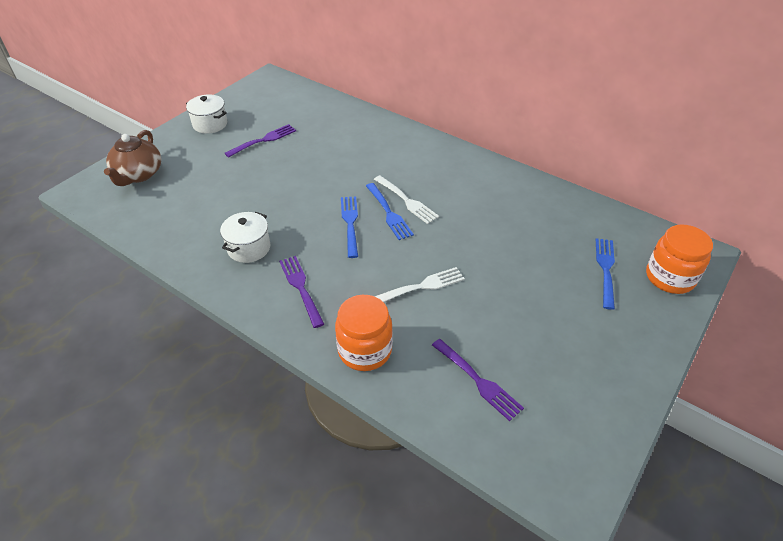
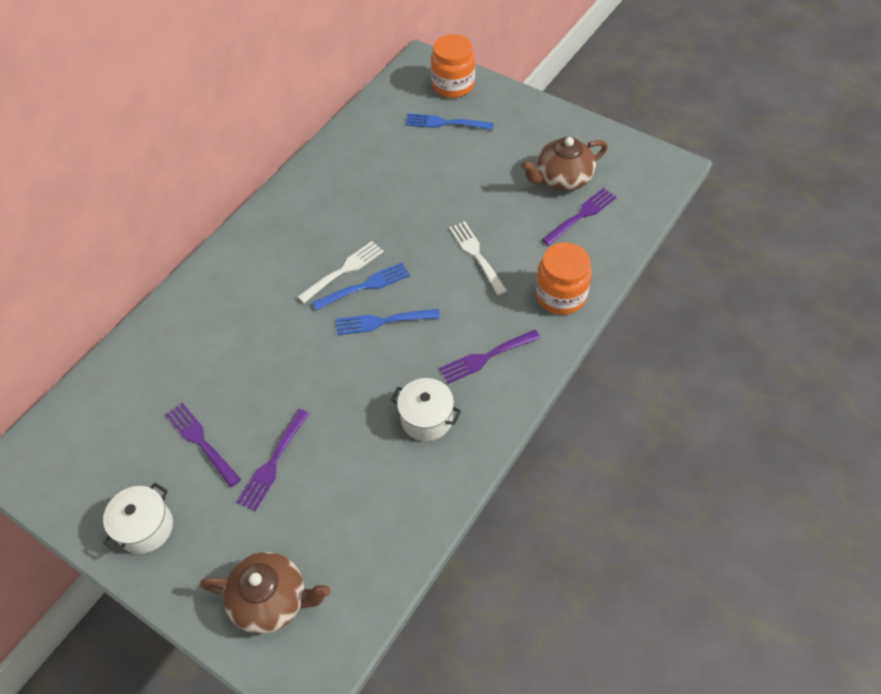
camera: 90 degrees left, 10 degrees up
(237, 171) = (273, 463): none -> purple fork
(535, 368) = (562, 178): none -> brown teapot

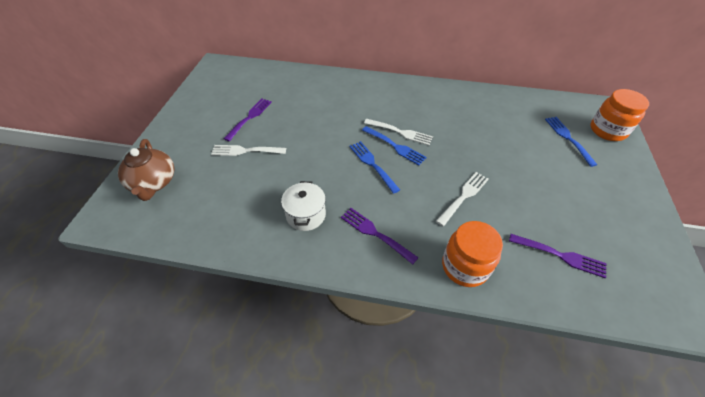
camera: 65 degrees right, 5 degrees down
(145, 527) = (191, 117): white pot -> none
(273, 463) = (245, 151): purple fork -> white fork
(562, 178) = (587, 229): brown teapot -> none

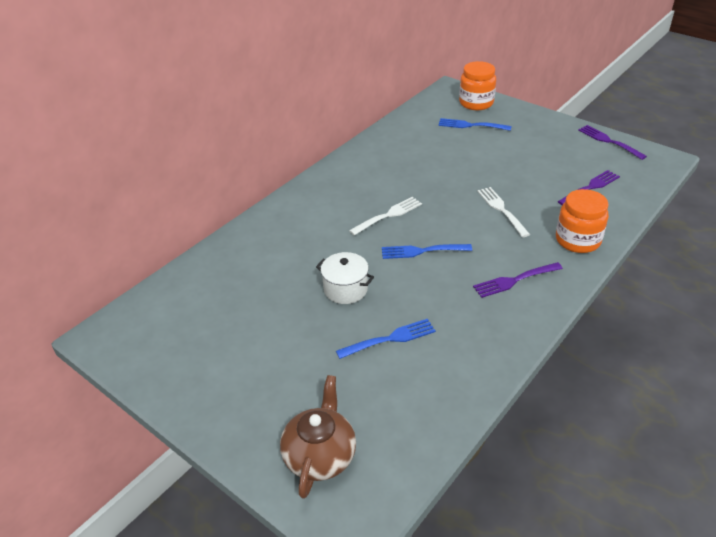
camera: 60 degrees left, 10 degrees down
(154, 183) = (320, 455): brown teapot -> brown teapot turned 90 degrees counterclockwise
(245, 151) = (324, 347): white fork -> none
(250, 117) = (262, 328): purple fork -> purple fork (609, 141)
(306, 215) = (463, 322): white pot -> white pot (345, 289)
(395, 146) = (406, 226): blue fork -> blue fork (390, 339)

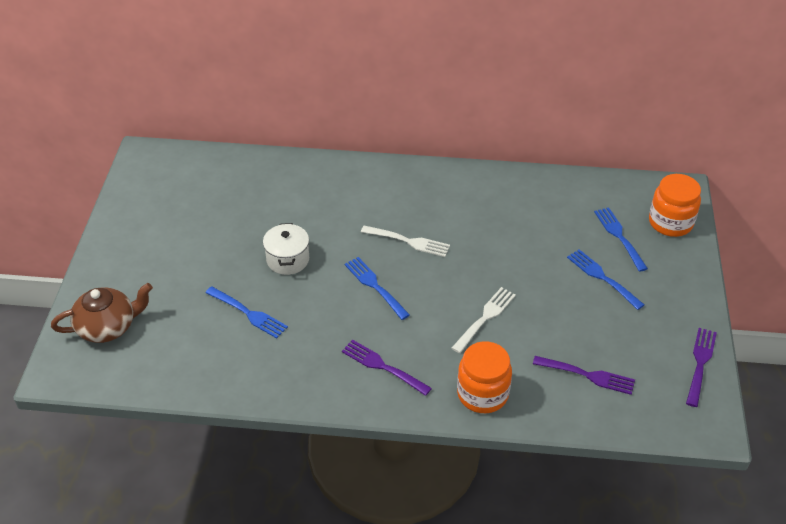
camera: 55 degrees right, 5 degrees up
(503, 146) = (602, 277): none -> blue fork

